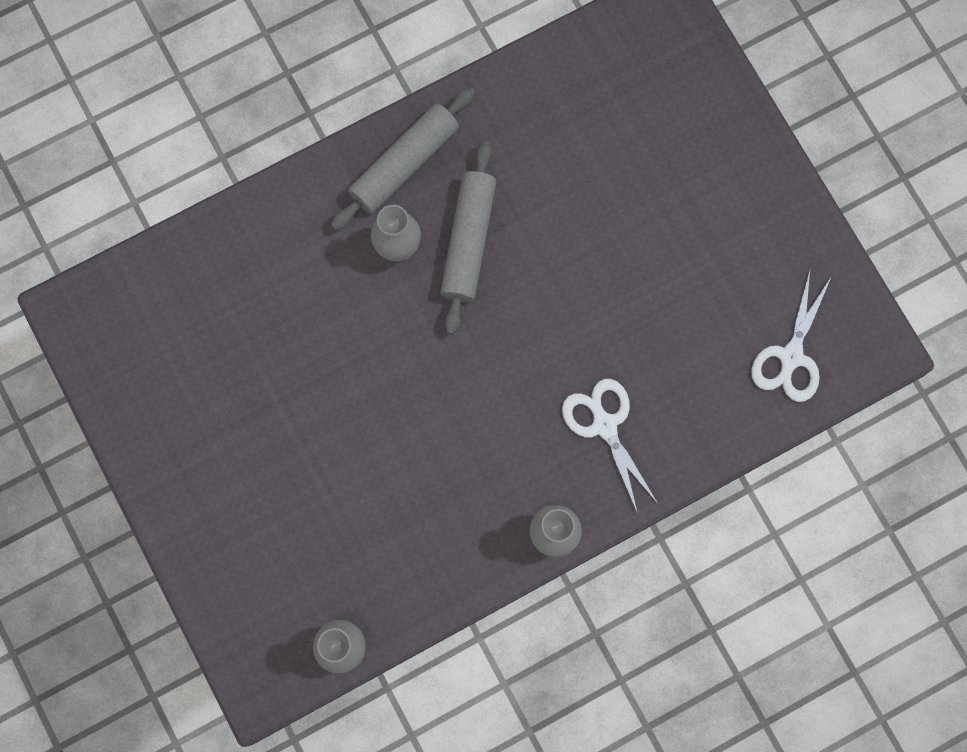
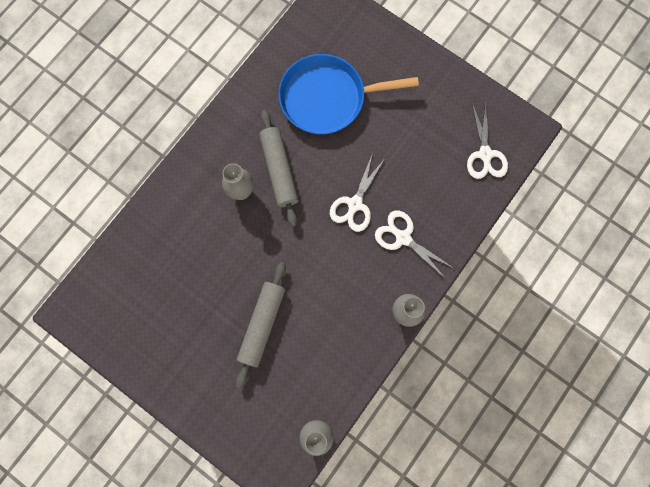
camera: 25 degrees left, 0 degrees up
(404, 164) = (223, 143): grey rolling pin -> grey rolling pin (262, 324)
(556, 343) = (355, 205): none -> white scissors
(592, 163) = (327, 98): none -> blue pan

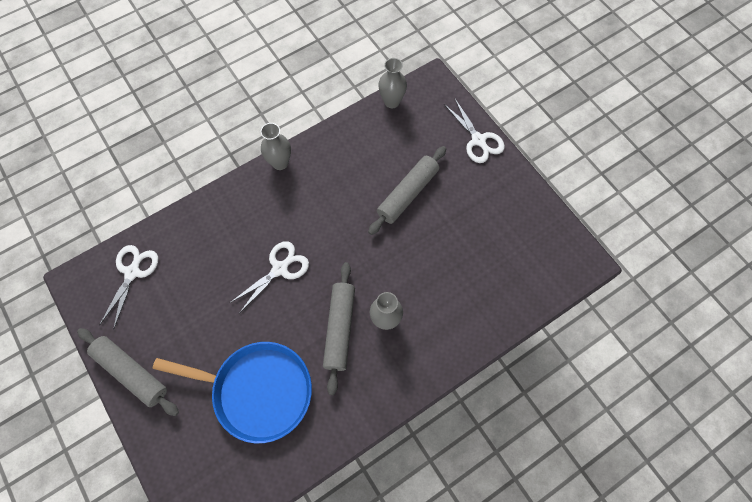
camera: 160 degrees left, 10 degrees down
(402, 237) = (250, 224): white scissors -> white scissors (479, 141)
(437, 76) = (131, 373): none -> grey rolling pin

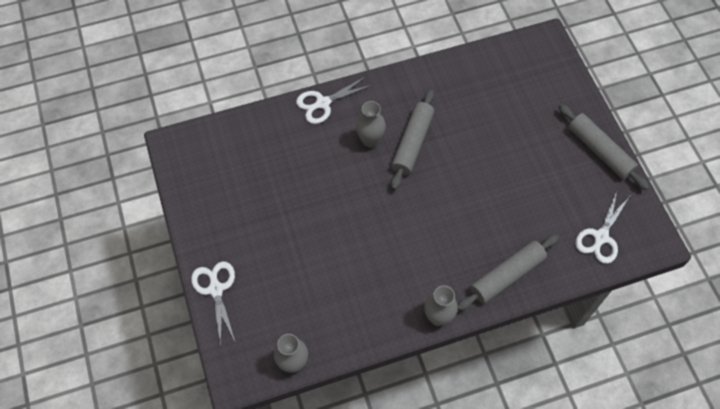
camera: 165 degrees left, 5 degrees down
(257, 391) = (492, 113): blue pan -> none
(280, 268) = (456, 206): white scissors -> white scissors (322, 103)
(407, 194) = (312, 249): grey rolling pin -> grey rolling pin (507, 276)

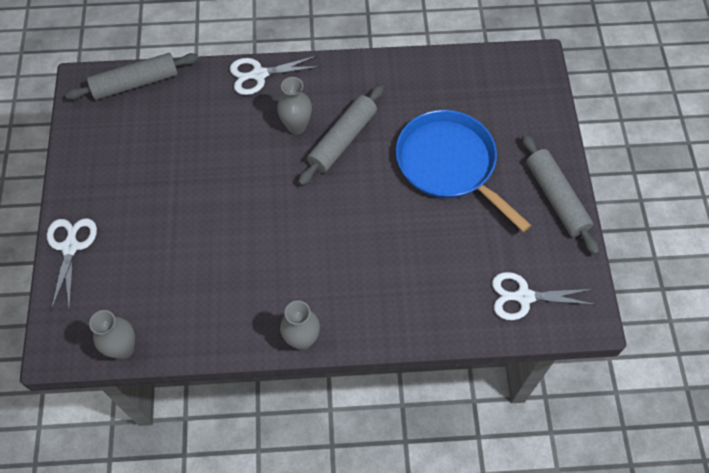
camera: 15 degrees right, 0 degrees up
(506, 143) = (449, 164): none -> blue pan
(507, 276) = (397, 313): grey rolling pin -> grey rolling pin (135, 83)
(600, 237) = (523, 297): white scissors -> white scissors turned 45 degrees clockwise

